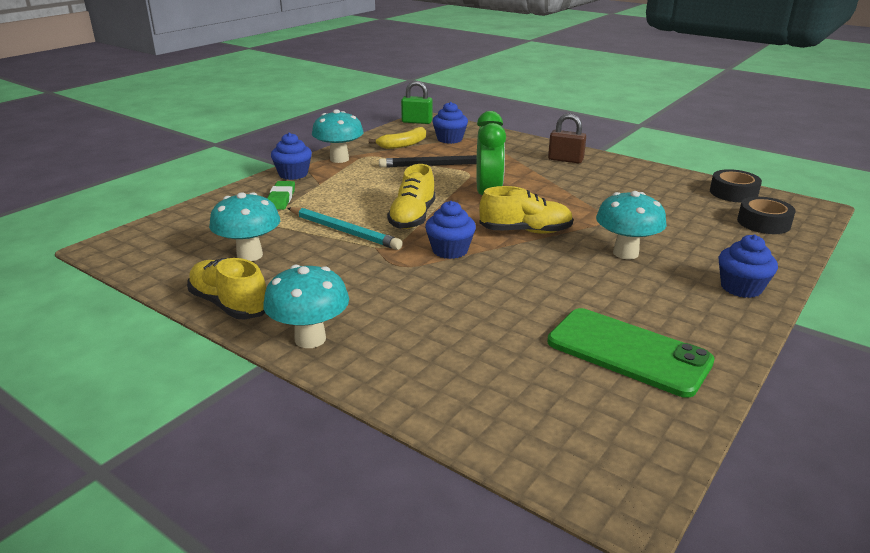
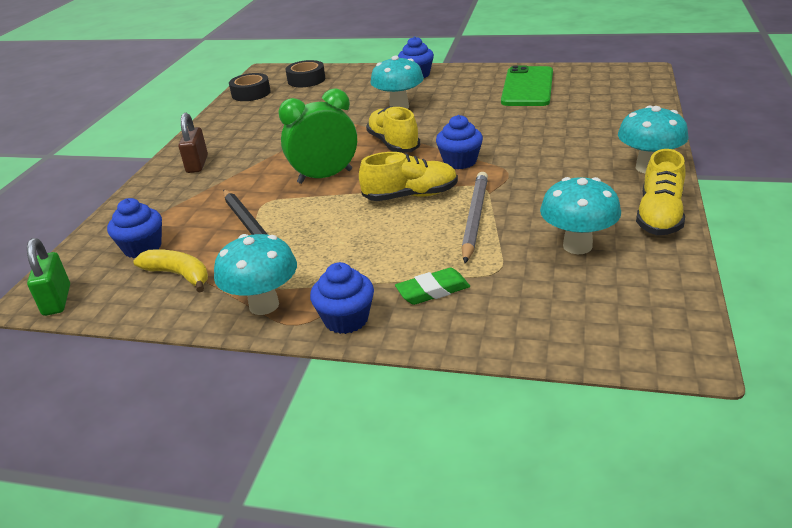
camera: 110 degrees left, 5 degrees up
(344, 231) = (474, 218): turquoise pencil -> grey pencil

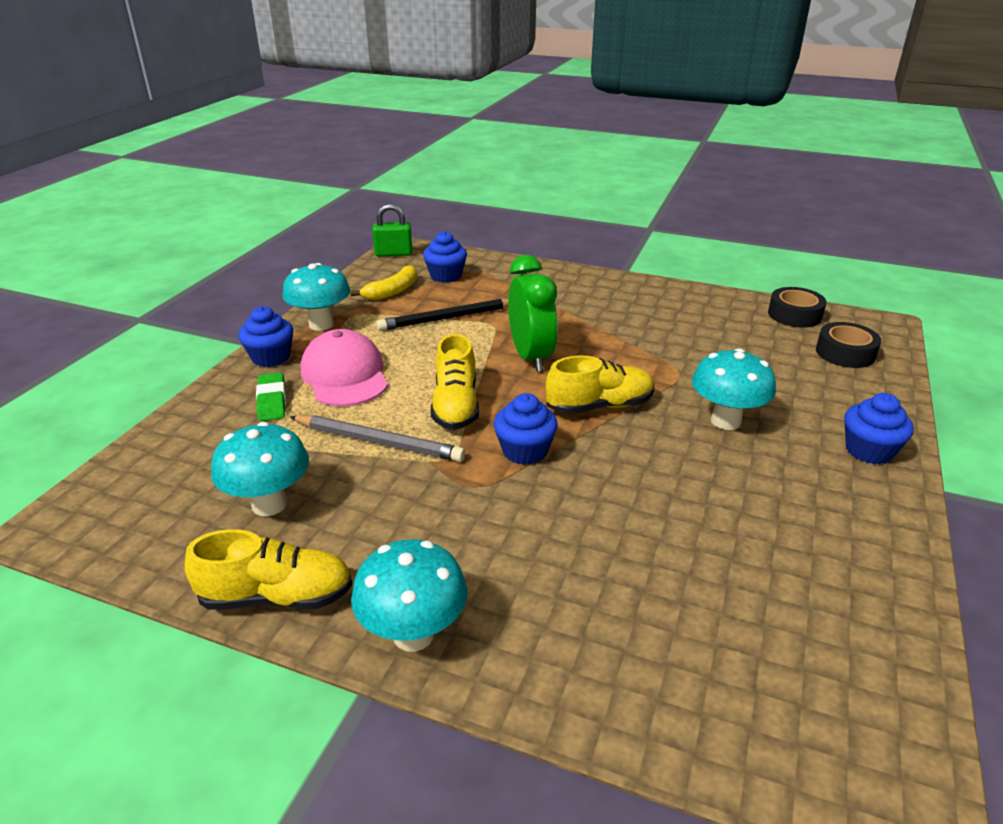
camera: 95 degrees right, 0 degrees up
(197, 164) = (594, 290): brown padlock -> none
(374, 260) = (345, 375): none -> pink cap
(527, 87) = (800, 572): green phone -> none
(659, 216) = (277, 596): yellow shoe -> yellow shoe turned 150 degrees clockwise

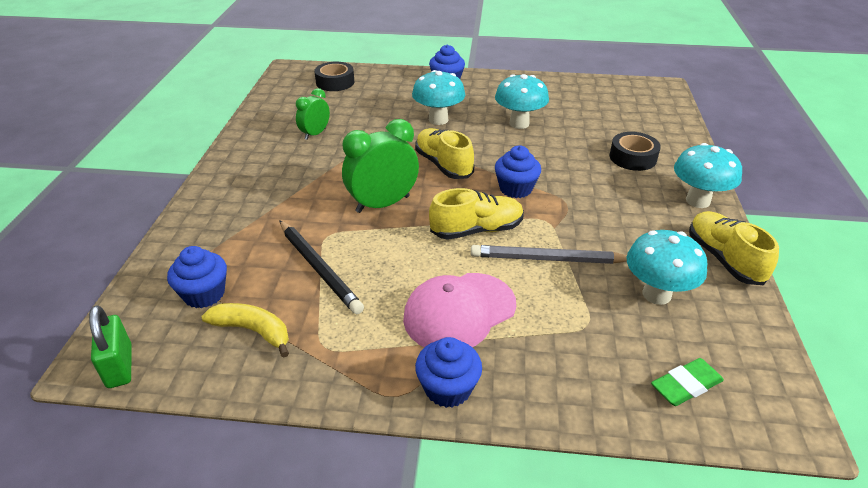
camera: 105 degrees left, 5 degrees up
(272, 401) = (528, 350): green eraser -> green eraser (686, 385)
(321, 324) = (356, 371): turquoise mushroom -> turquoise mushroom (519, 124)
(379, 442) = (548, 259): grey pencil -> grey pencil turned 90 degrees counterclockwise
(693, 330) = (315, 134): none -> green clock
(794, 315) = (280, 96): black tape -> black tape (633, 157)

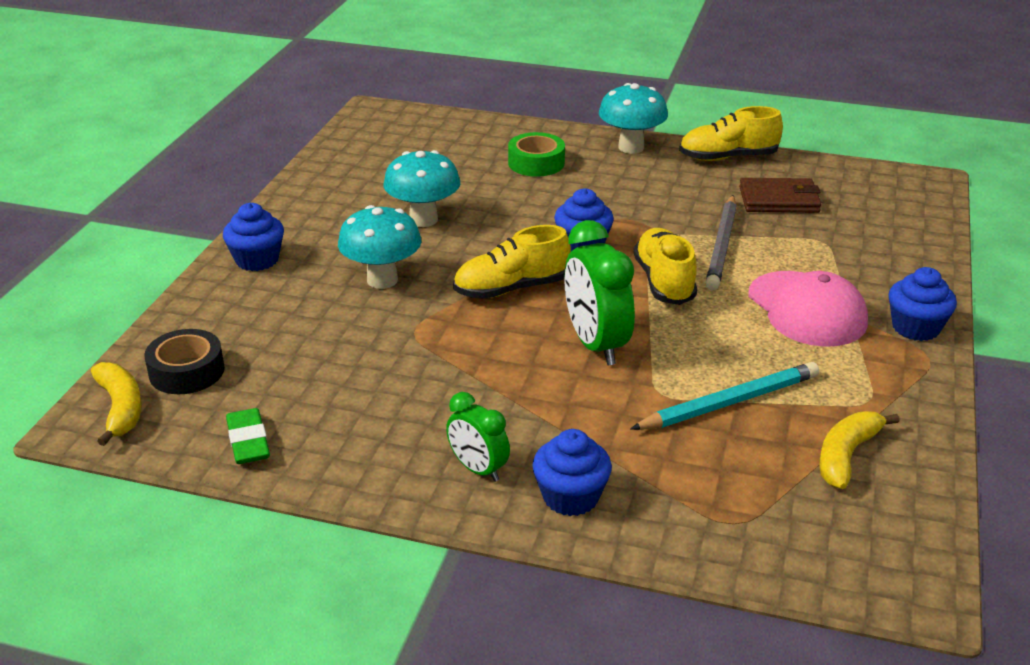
camera: 80 degrees left, 5 degrees down
(119, 366) = (918, 568): green padlock -> none
(204, 294) = (779, 502): blue cupcake -> blue cupcake (570, 497)
(303, 73) = (120, 409): none -> yellow banana
(315, 134) = (374, 399): green clock -> green clock (478, 469)
(319, 268) = (729, 402): black pencil -> turquoise pencil
(633, 157) = (536, 163): black tape -> green tape
(656, 294) = (779, 200): turquoise mushroom -> brown wallet
(686, 385) = (893, 212): green eraser -> green eraser (248, 441)

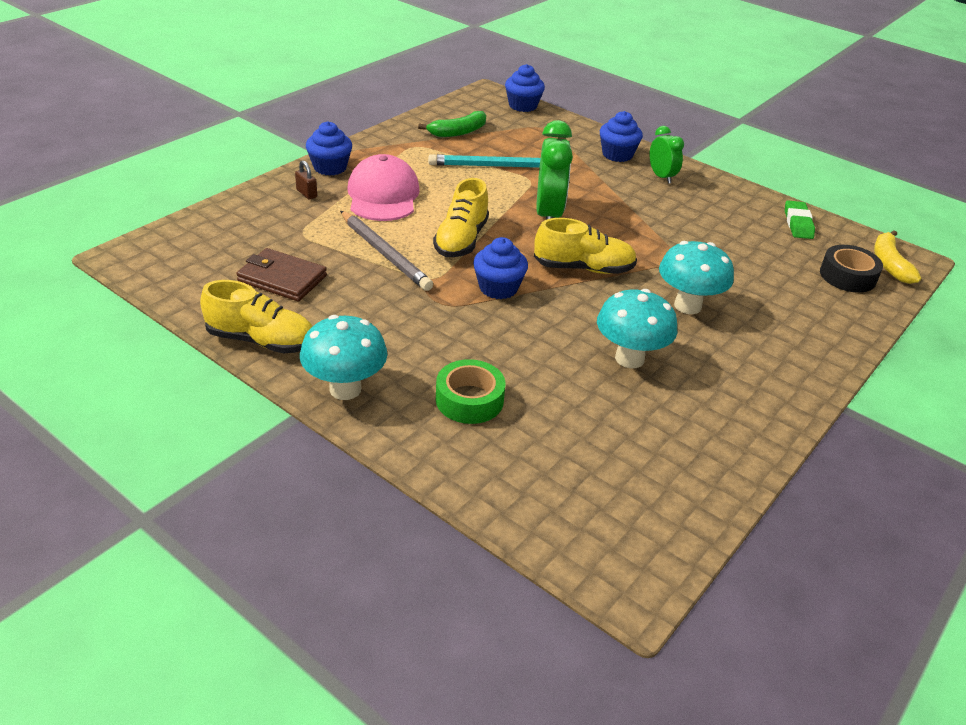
camera: 160 degrees left, 5 degrees up
(257, 260) = (801, 359): blue cupcake -> blue cupcake (523, 106)
(722, 246) = (385, 253): grey pencil -> grey pencil turned 105 degrees clockwise
(846, 456) = (458, 132): yellow banana -> green banana
(886, 285) = (306, 193): none -> brown padlock

